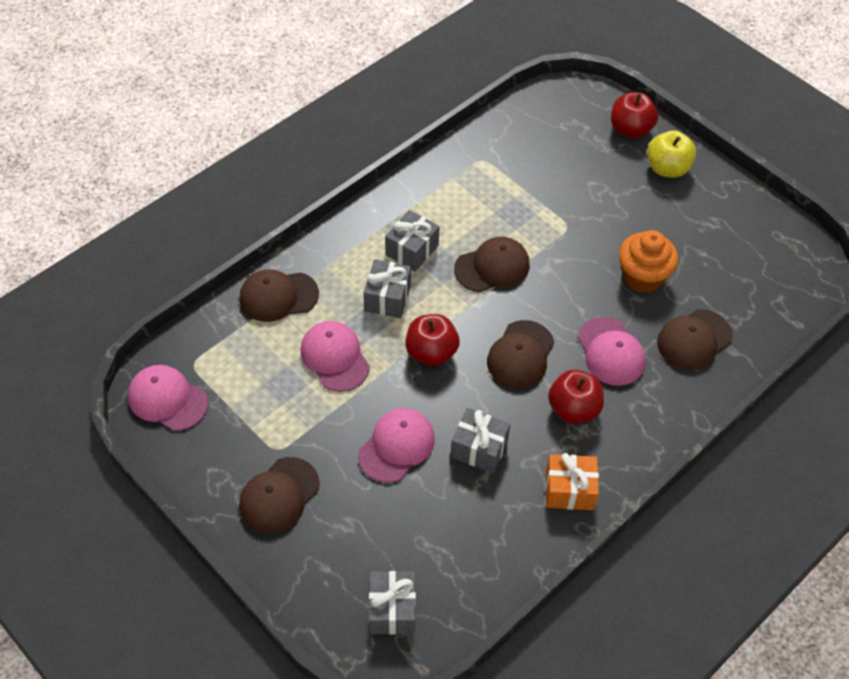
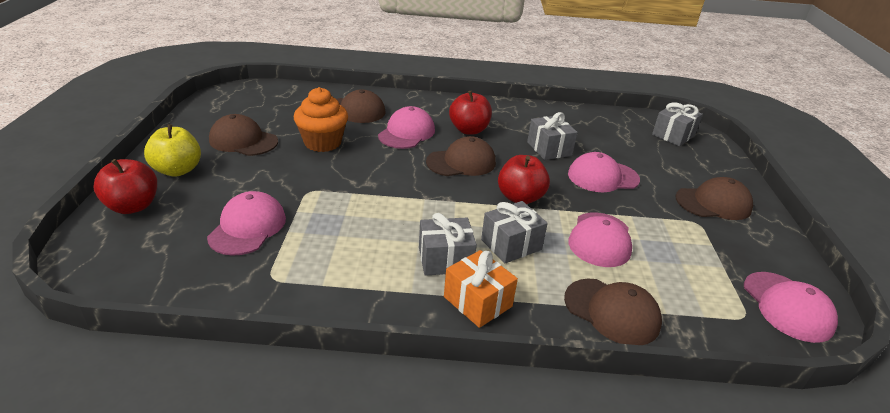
camera: 135 degrees left, 20 degrees down
(492, 267) = (402, 208): brown cap -> brown cap (243, 140)
(549, 173) = (248, 227): none -> pink cap
(569, 490) = (520, 114): orange gift -> orange gift (477, 301)

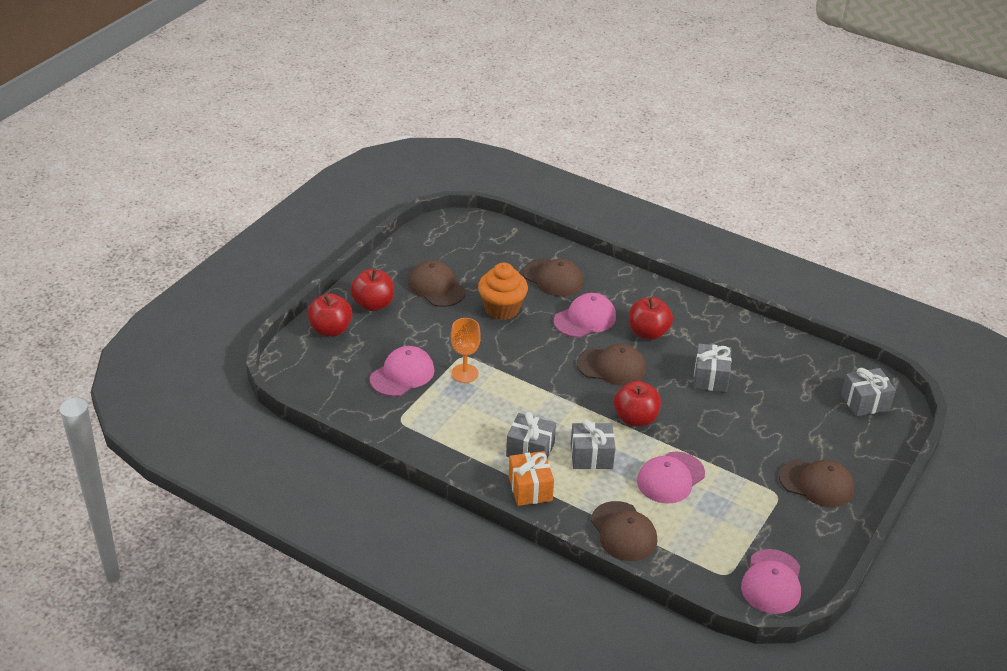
camera: 30 degrees right, 5 degrees up
(178, 170) = (373, 304): yellow apple -> red apple
(320, 206) = (464, 373): none -> orange goblet
(602, 177) = (734, 423): pink cap -> none

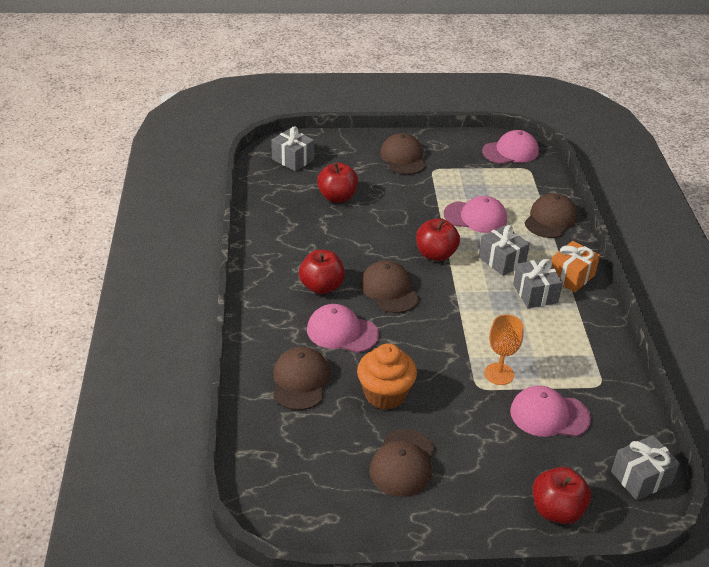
camera: 125 degrees left, 0 degrees up
(373, 304) = (483, 500): red apple -> red apple (337, 197)
(710, 378) = (344, 234): grey gift -> grey gift (641, 478)

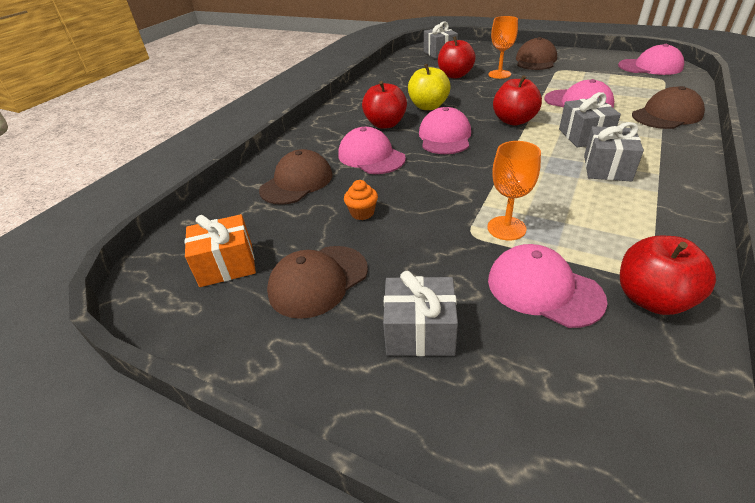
camera: 35 degrees right, 0 degrees up
(345, 252) = (428, 106): none -> yellow apple
(381, 187) = (499, 74): none -> orange goblet
(385, 394) = (362, 213): orange cupcake -> orange cupcake, size x0.50
(389, 290) = (445, 137): brown cap -> pink cap
(556, 510) = (468, 419): red apple -> red apple (652, 299)
(571, 276) = (665, 162): orange gift -> orange gift (227, 265)
(641, 478) = (652, 430): grey gift -> grey gift (420, 331)

